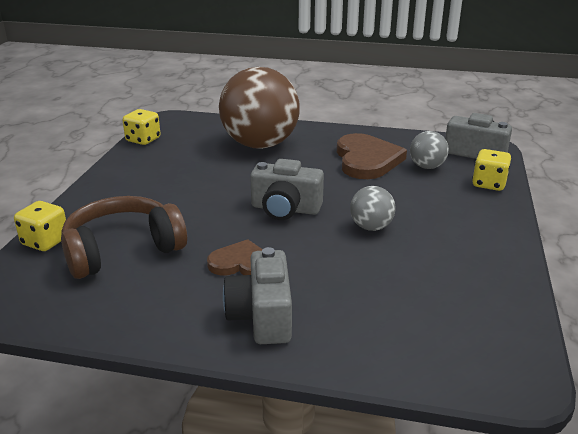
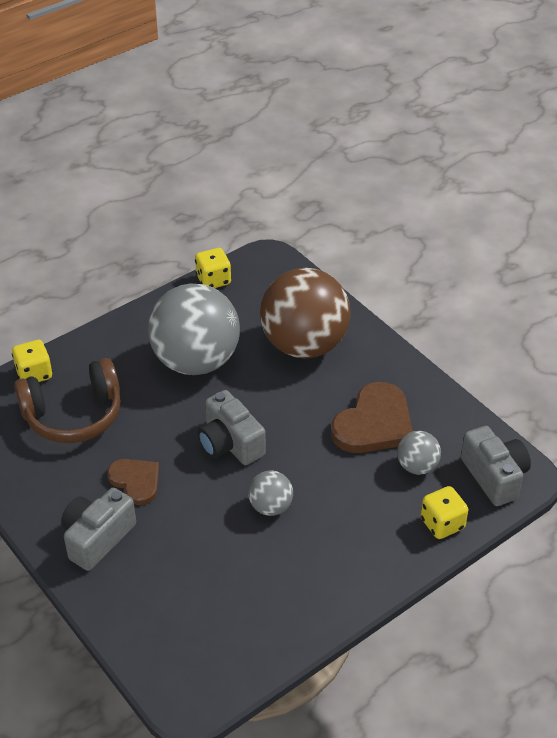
camera: 40 degrees right, 15 degrees up
(122, 250) = (73, 415): brown headphones -> brown headphones turned 150 degrees clockwise
(190, 180) = (196, 361): none -> grey ball

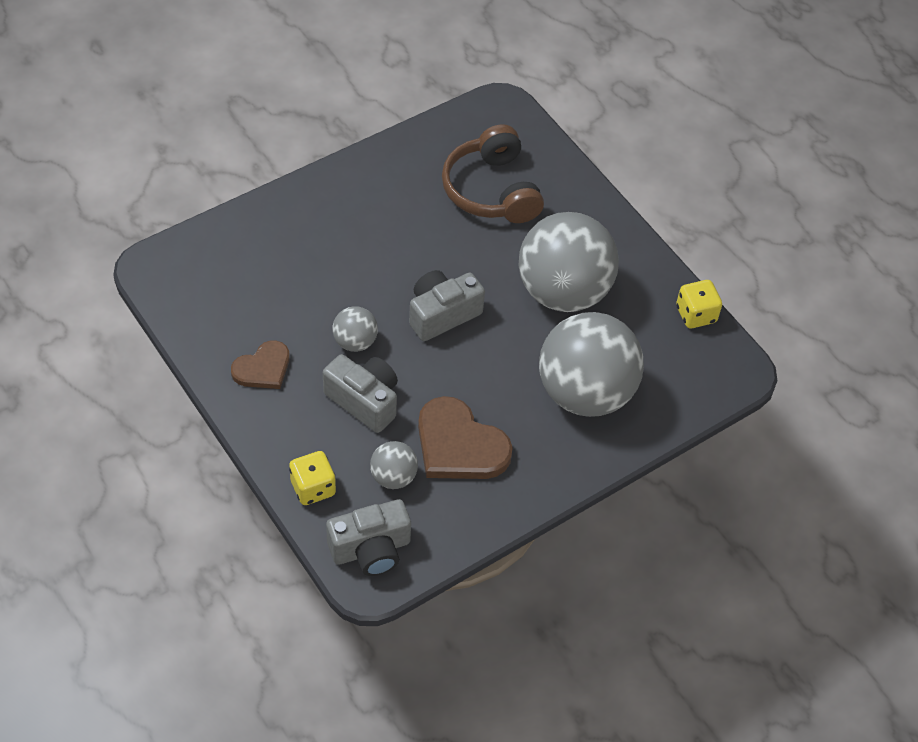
camera: 90 degrees right, 10 degrees up
(34, 374) = (550, 159): yellow dice -> none
(97, 538) = (335, 207): grey camera -> grey camera (364, 401)
(136, 481) = (400, 237): brown heart -> brown heart (263, 368)
(304, 345) = (585, 393): brown ball -> grey ball

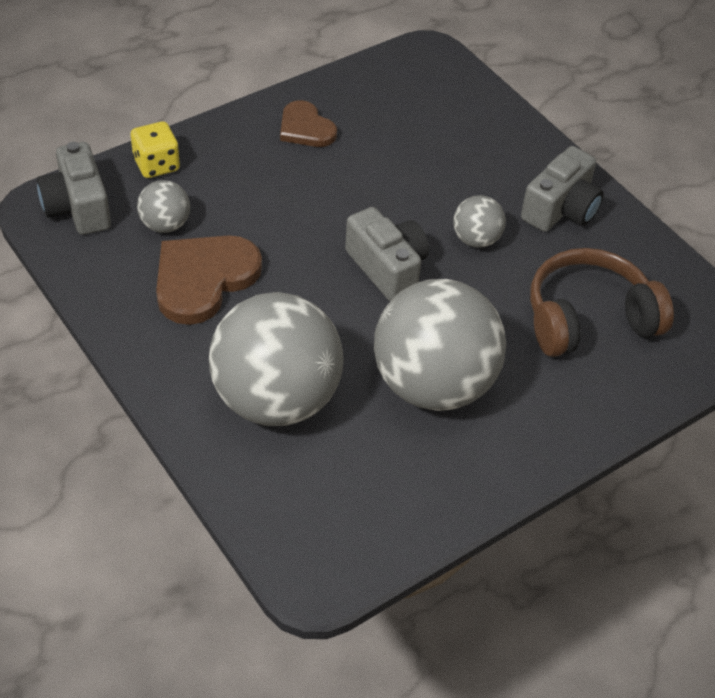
camera: 90 degrees right, 5 degrees down
(355, 342) = (343, 195): grey ball -> grey ball (476, 239)
(364, 401) = (264, 203): grey camera -> grey camera (561, 209)
(696, 314) = (409, 532): yellow dice -> none

